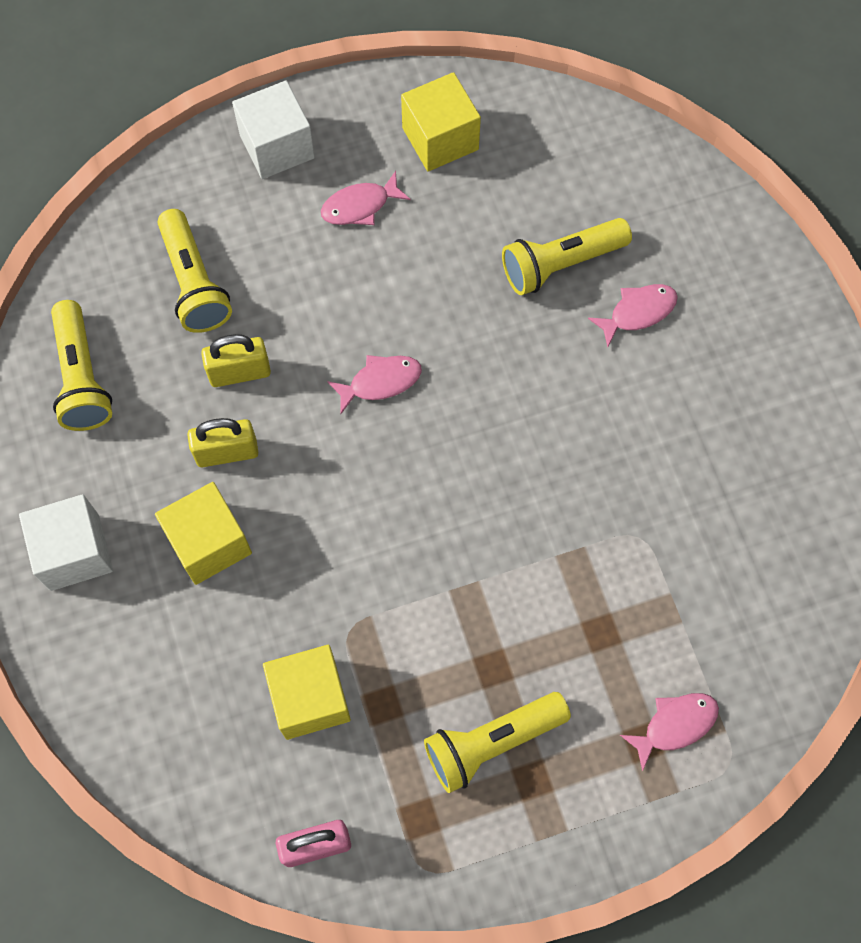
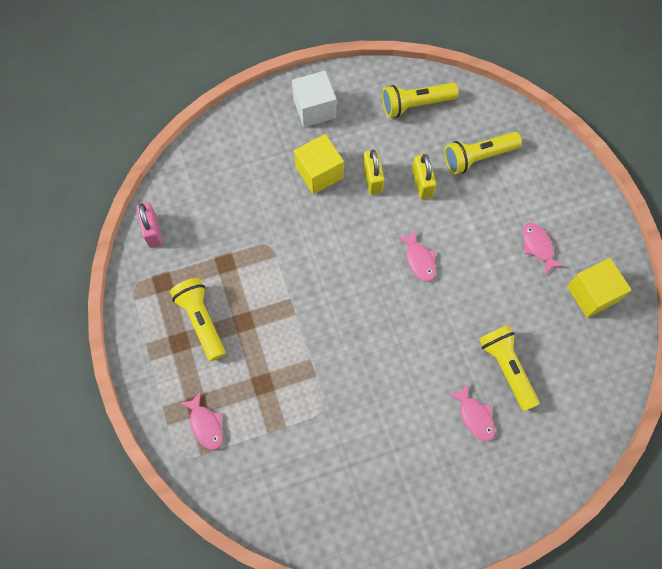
camera: 90 degrees right, 0 degrees up
(277, 146) = (575, 198): white cube -> none
(310, 698) = (230, 226): yellow cube -> none

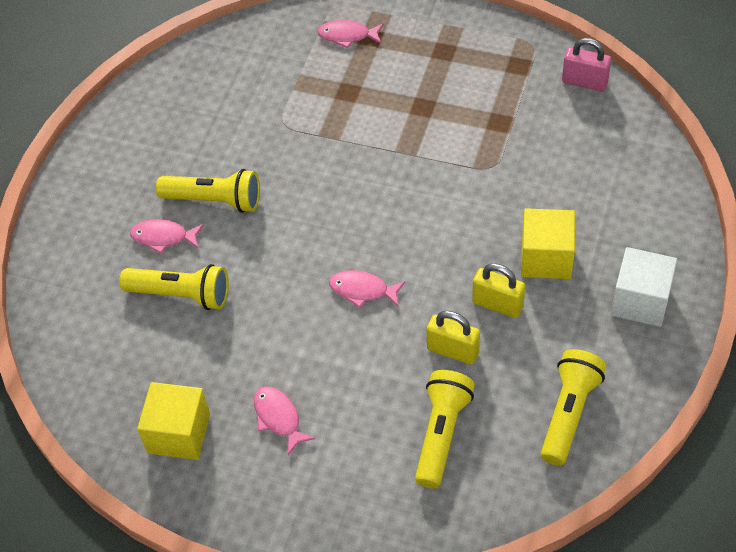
camera: 130 degrees right, 15 degrees down
(201, 320) = (452, 76): yellow flashlight -> yellow flashlight (215, 200)
(538, 246) = (279, 418): pink fish -> pink fish turned 135 degrees counterclockwise

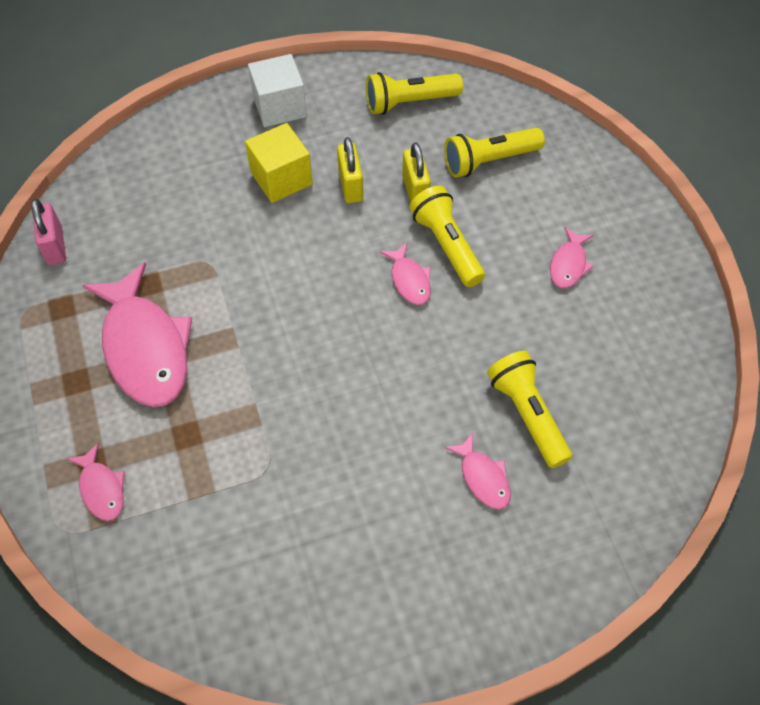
camera: 130 degrees left, 5 degrees up
(179, 433) = (643, 322): yellow cube -> none
(215, 200) = (407, 463): yellow flashlight -> yellow flashlight (446, 245)
(441, 98) = (145, 347): none -> pink fish

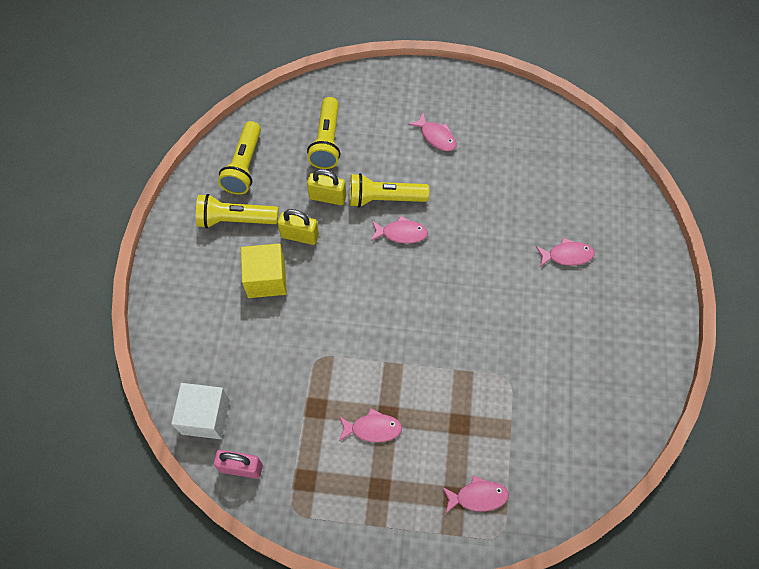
camera: 65 degrees left, 5 degrees up
(145, 347) = (372, 428): pink fish -> pink fish, size x0.47
(279, 107) = (194, 253): white cube -> white cube (205, 416)
(527, 414) = (534, 211): yellow flashlight -> yellow flashlight (235, 220)

